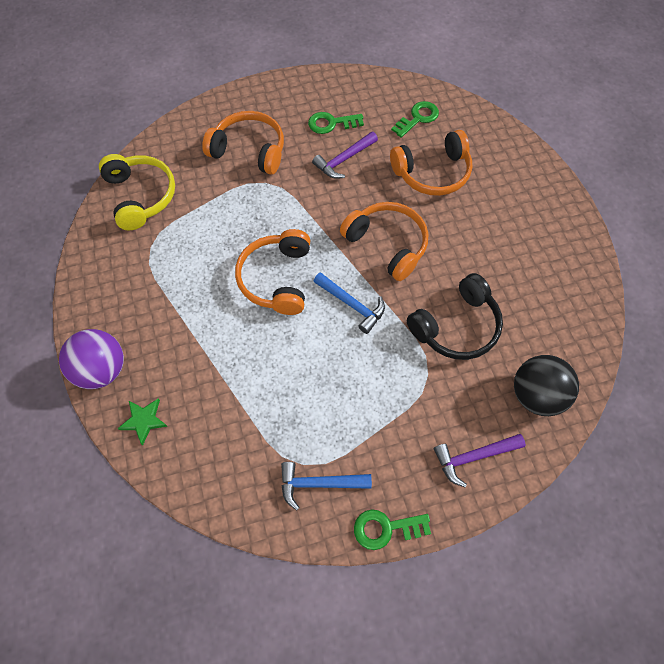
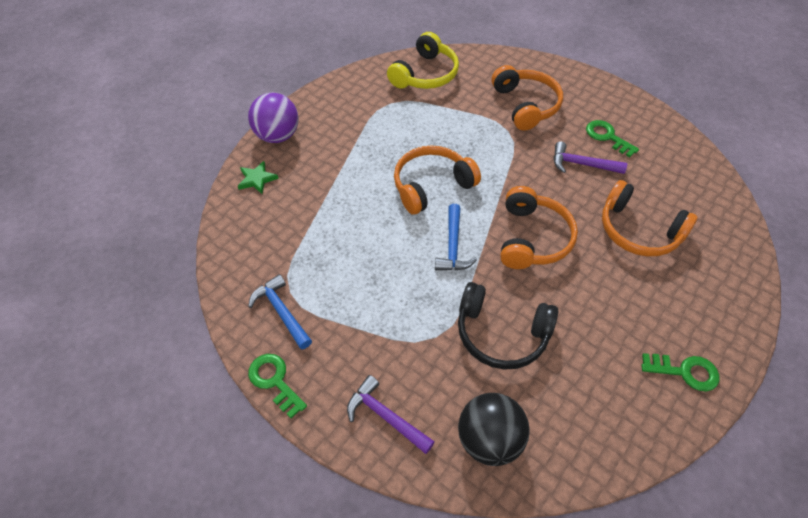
camera: 55 degrees right, 10 degrees down
(417, 118) = (682, 189): green key -> green key (684, 371)

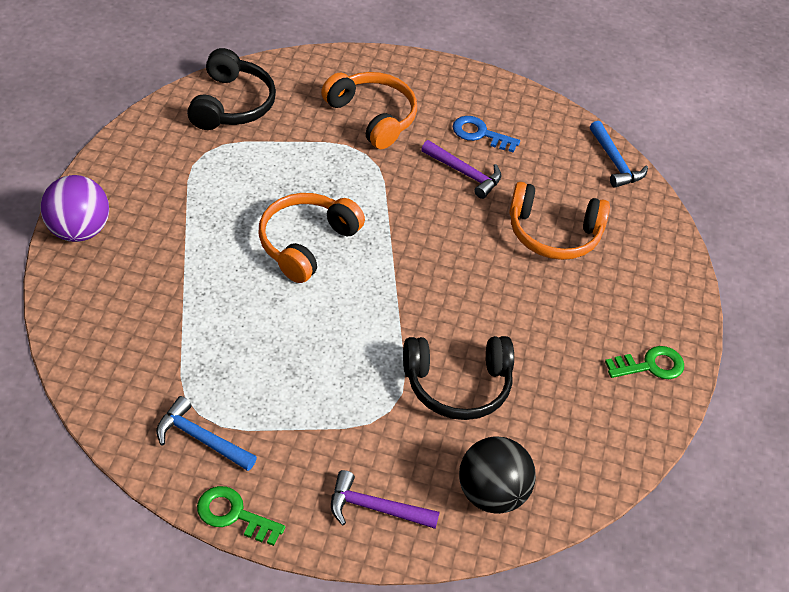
camera: 30 degrees left, 5 degrees down
(257, 179) = (82, 293): green star -> none
(425, 74) = (232, 104): yellow headphones -> black headphones
(453, 246) = (363, 307): blue hammer -> blue hammer (615, 162)
(533, 238) = (447, 273): orange headphones -> none
(581, 164) = (465, 173): purple hammer -> purple hammer turned 135 degrees counterclockwise
(607, 137) = (480, 134): green key -> blue key

